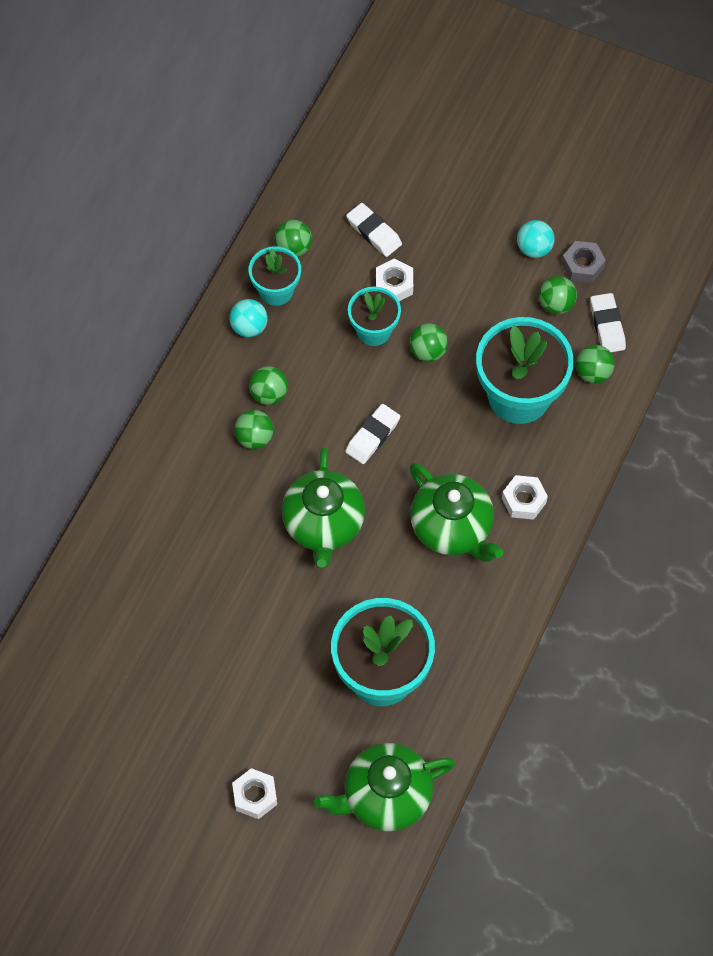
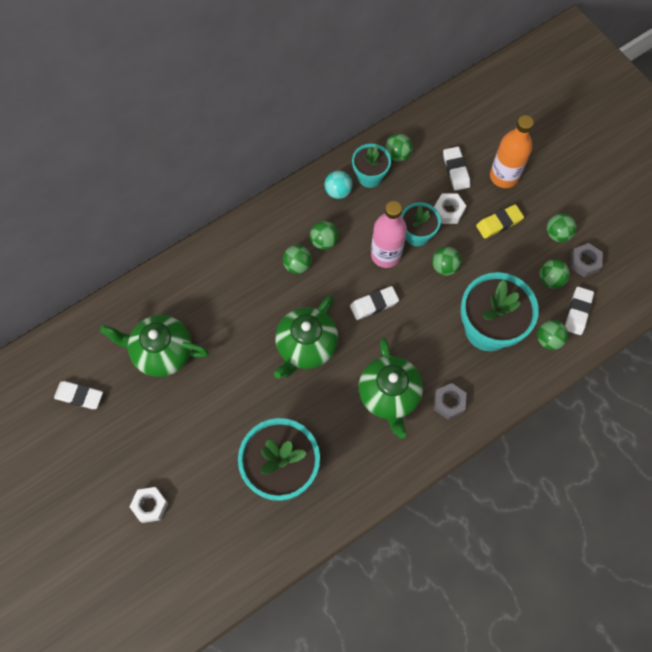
camera: 30 degrees right, 5 degrees up
(89, 723) = (79, 396): none -> white eraser
(351, 372) = (386, 255): none -> pink bottle
(385, 797) = (233, 557): green teapot -> green teapot (162, 352)
(434, 212) = (504, 176): none -> orange bottle
(460, 269) = (499, 223): none -> yellow eraser
(523, 500) = (449, 402): white nut -> grey nut
(534, 248) = (557, 234): turquoise ball -> green ball

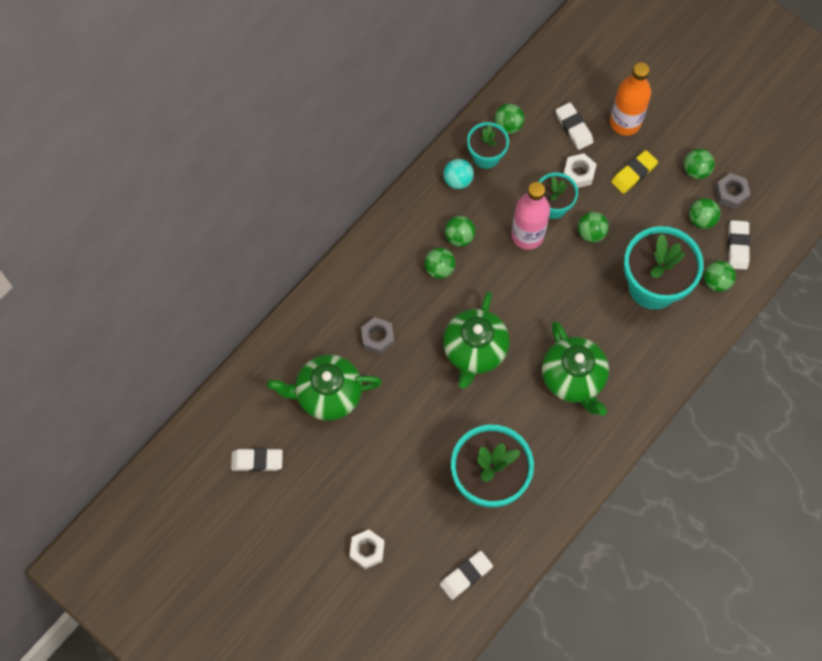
camera: 15 degrees left, 0 degrees up
(374, 304) = (530, 290): white eraser -> white eraser (466, 576)
(449, 402) = (635, 370): grey nut -> grey nut (377, 338)

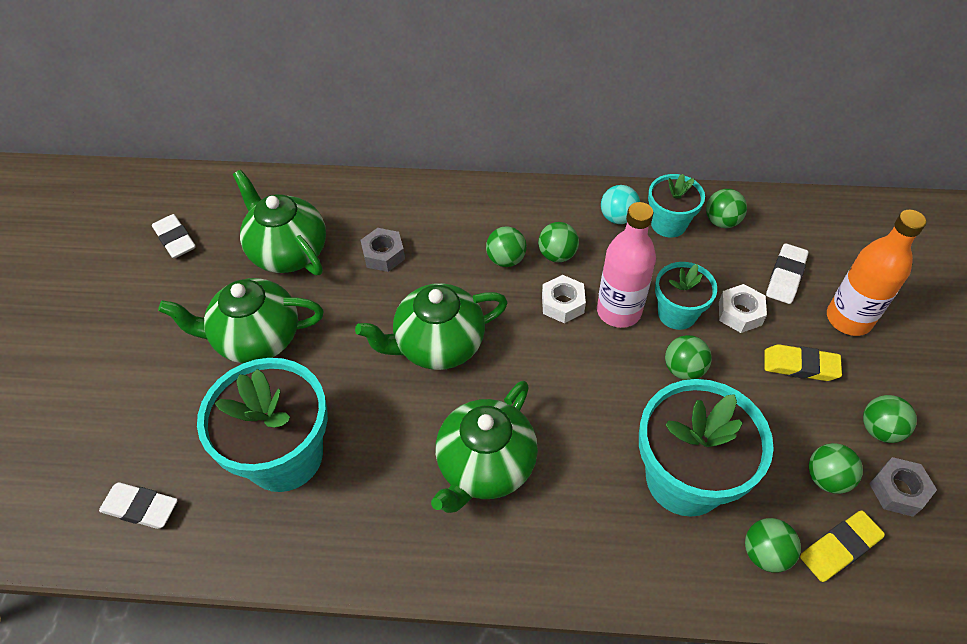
camera: 55 degrees right, 15 degrees down
(367, 550) = (122, 387): white nut -> white nut (562, 304)
(388, 452) = (256, 339): none -> green teapot
(737, 246) = (839, 548): white eraser -> yellow eraser

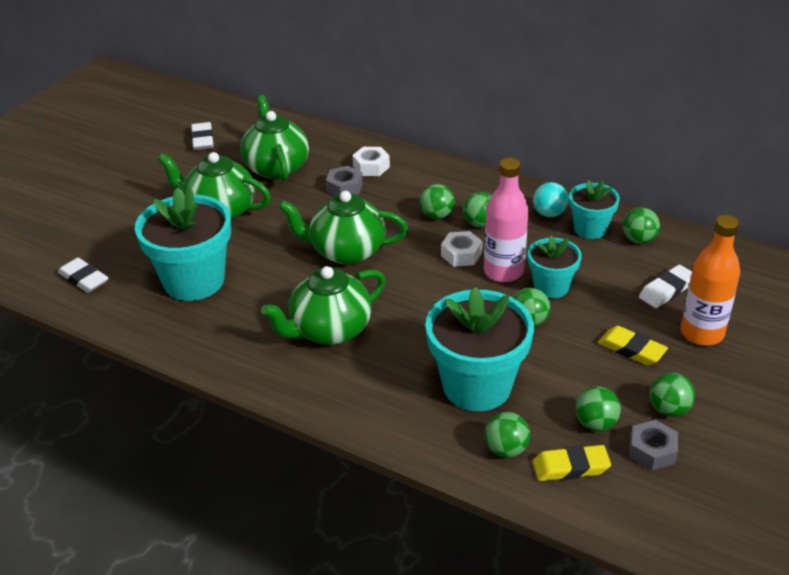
camera: 25 degrees right, 15 degrees down
(740, 313) = (606, 302): white nut -> white nut (371, 167)

